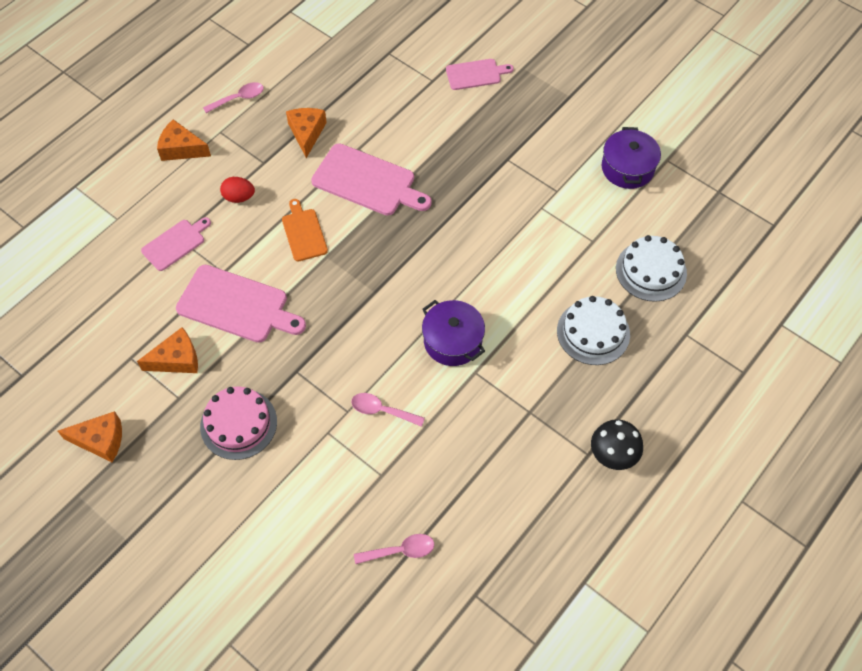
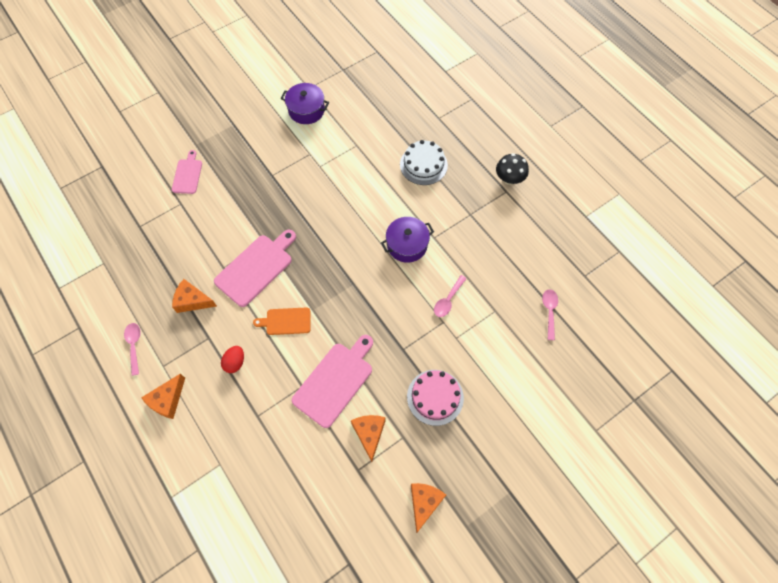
camera: 75 degrees left, 5 degrees up
(175, 243) = (262, 419): pink cutting board -> none
(651, 271) = (388, 121): white cake -> none

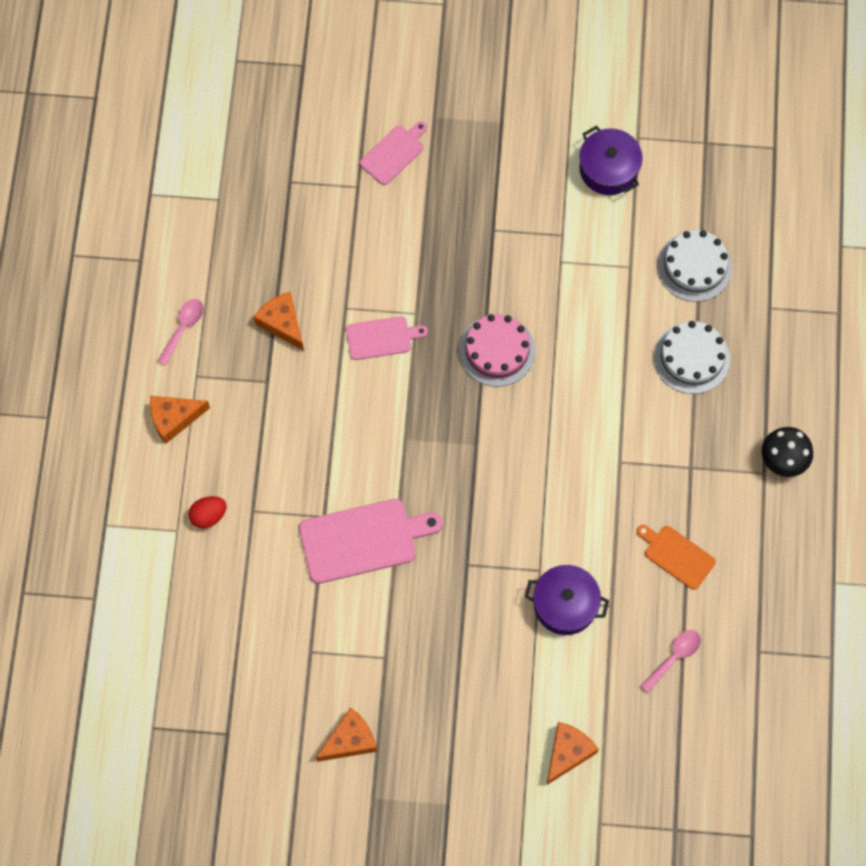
camera: 40 degrees right, 5 degrees up
(235, 362) = (274, 433): red egg -> red egg (208, 516)
(256, 268) = (382, 338): pink cutting board -> pink cutting board, size x0.59
(286, 321) = (365, 429): orange cutting board -> orange cutting board (677, 555)
(369, 434) = (353, 625): orange cheese -> orange cheese (567, 753)
(387, 124) = (694, 266): none -> white cake
(407, 245) = (579, 446): purple pot -> purple pot (565, 604)
(435, 397) = (456, 644): pink cake -> pink cake (497, 350)
(448, 300) = (568, 550): pink spoon -> none

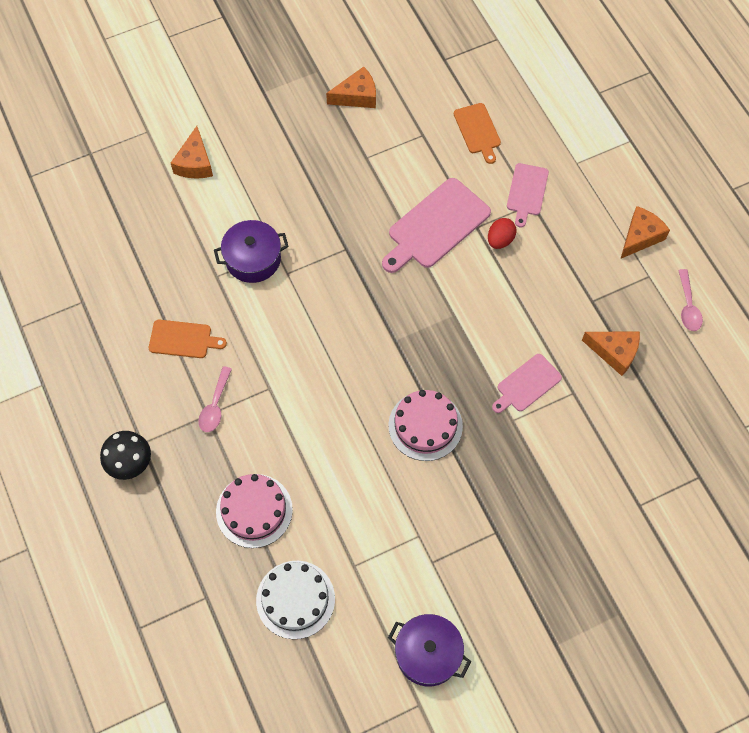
camera: 150 degrees right, 5 degrees down
(208, 516) = (561, 184): red egg -> red egg (500, 240)
(250, 624) = (478, 131): none -> orange cutting board
(350, 740) = (357, 96): orange cheese -> orange cheese turned 135 degrees counterclockwise
(394, 153) = (631, 556): pink cutting board -> pink cutting board (527, 192)
(674, 657) = (147, 264): pink spoon -> pink spoon (215, 406)
(691, 358) = (254, 510): white cake -> pink cake

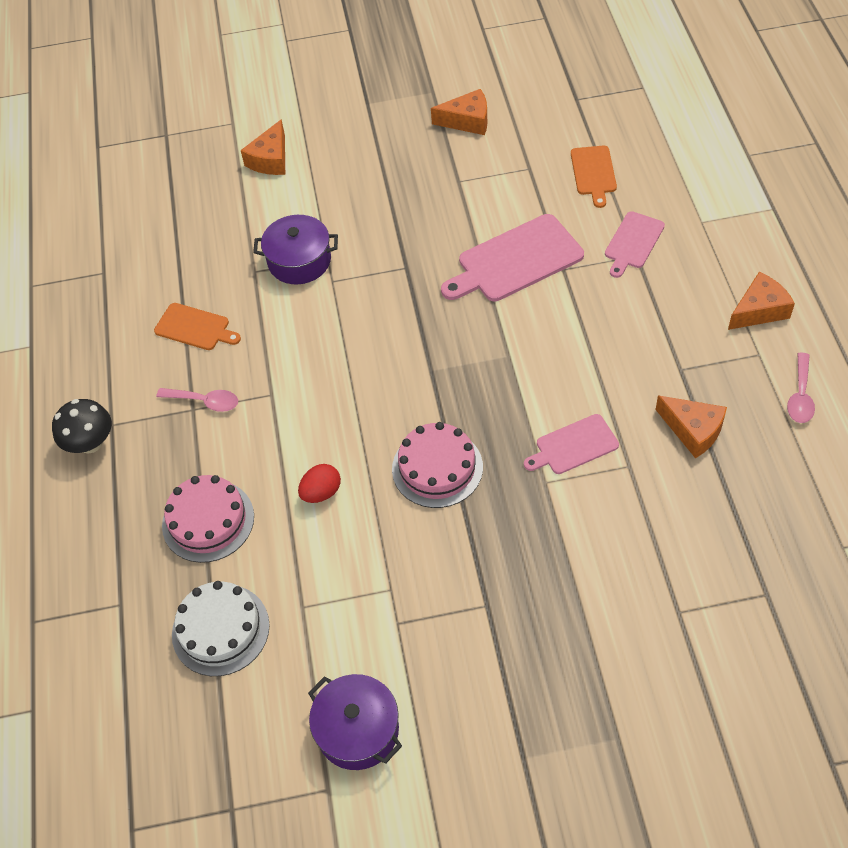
camera: 20 degrees right, 10 degrees down
(215, 406) = (205, 401): pink spoon -> pink spoon turned 105 degrees counterclockwise
(500, 240) = (586, 287): red egg -> red egg (321, 492)

